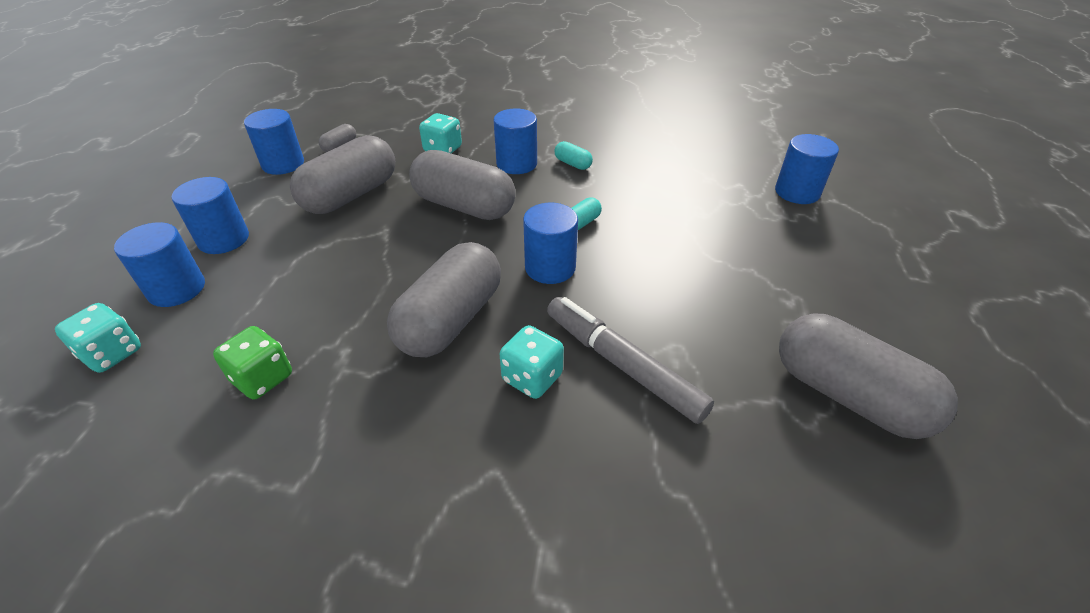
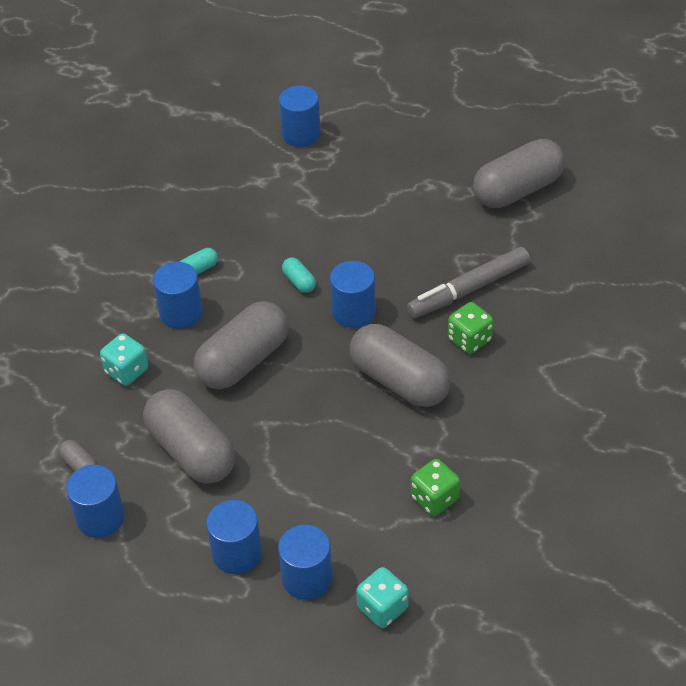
camera: 75 degrees left, 5 degrees up
(532, 378) = (469, 339): turquoise dice -> green dice

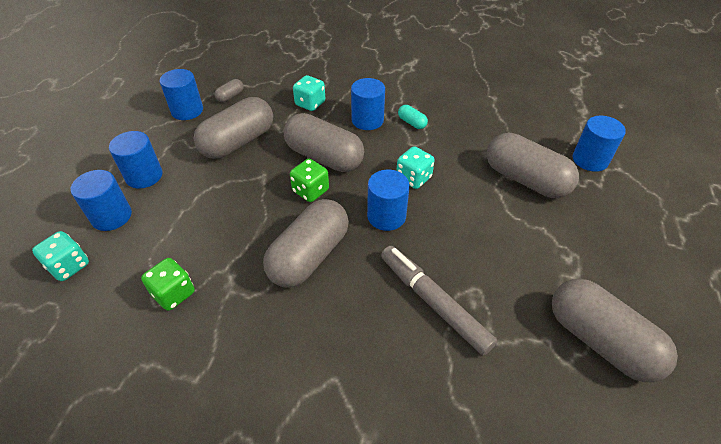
camera: 80 degrees right, 0 degrees up
(299, 281) = (413, 178): turquoise capsule -> turquoise dice
(320, 190) = (525, 179): none -> grey capsule
(469, 339) = (366, 308): green dice -> green dice (310, 191)

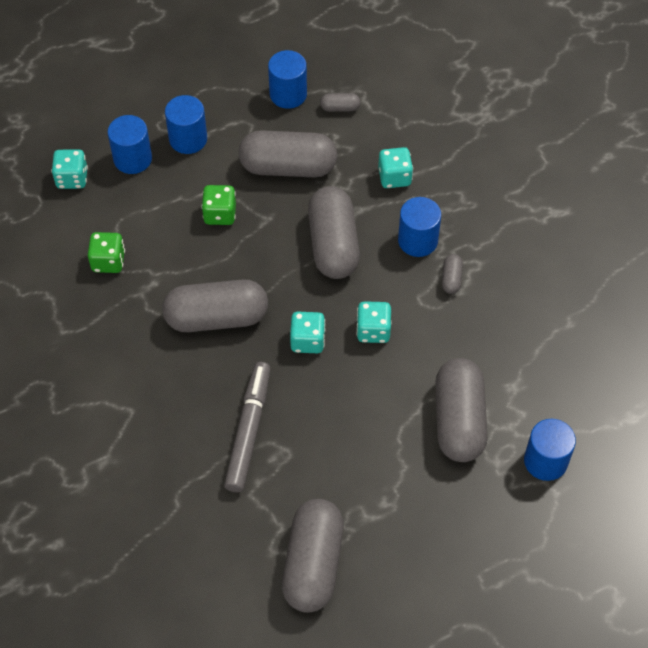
camera: 50 degrees right, 10 degrees up
(310, 191) = (283, 266): green dice -> green dice (220, 214)
(386, 216) = (307, 341): blue cylinder -> turquoise dice
(412, 123) = (451, 279): turquoise capsule -> grey capsule

